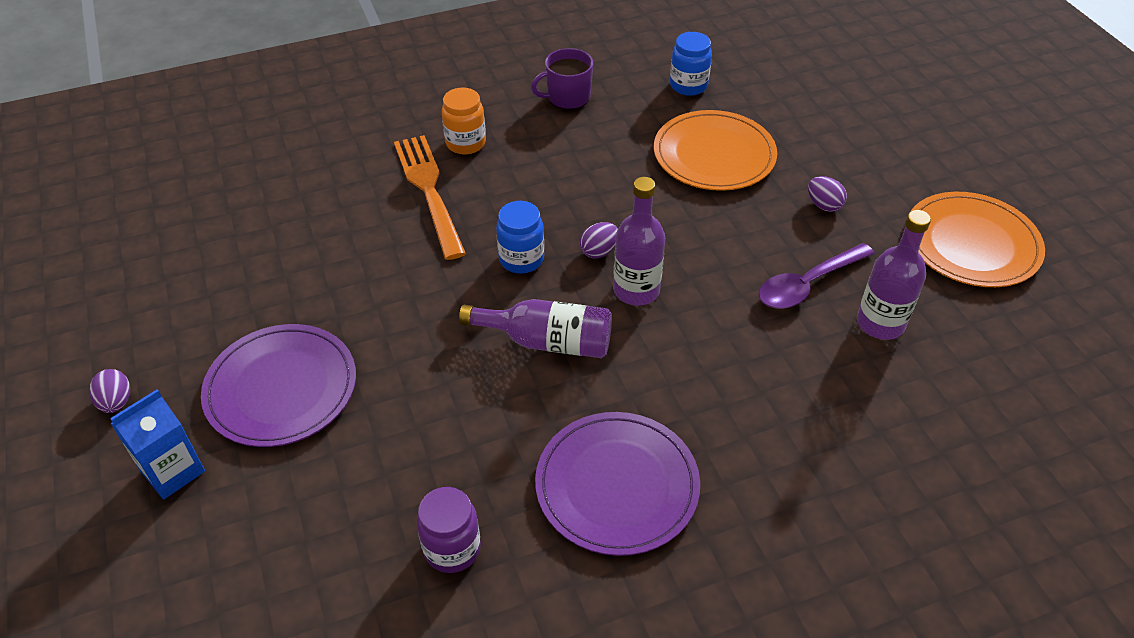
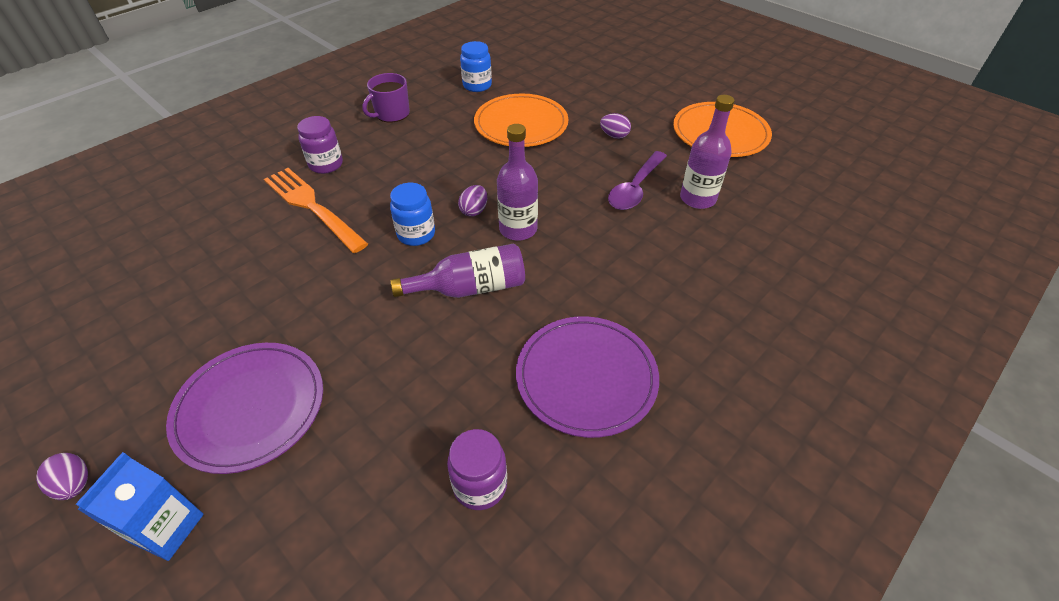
camera: 25 degrees left, 0 degrees up
(465, 143) = (326, 165): orange jar -> purple jar

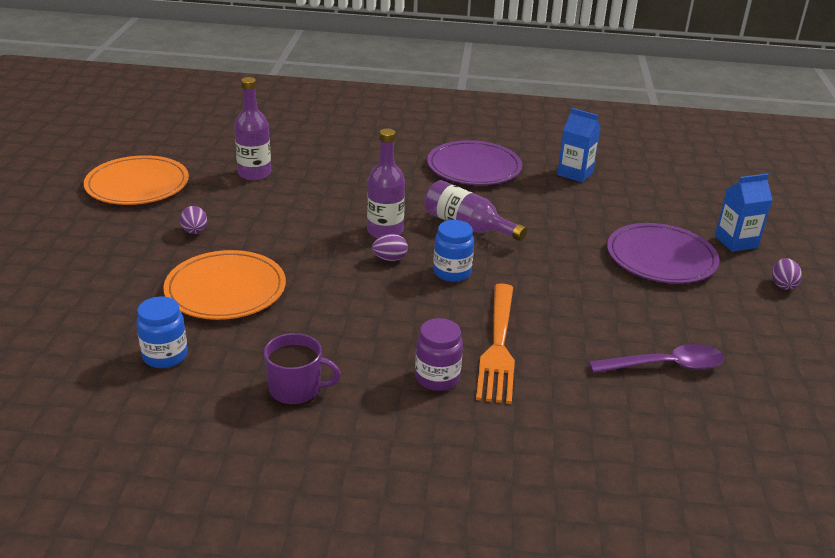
camera: 130 degrees left, 15 degrees down
(480, 485) = (575, 173): purple jar -> blue carton
(635, 188) = (270, 200): purple spoon -> purple spoon (665, 366)

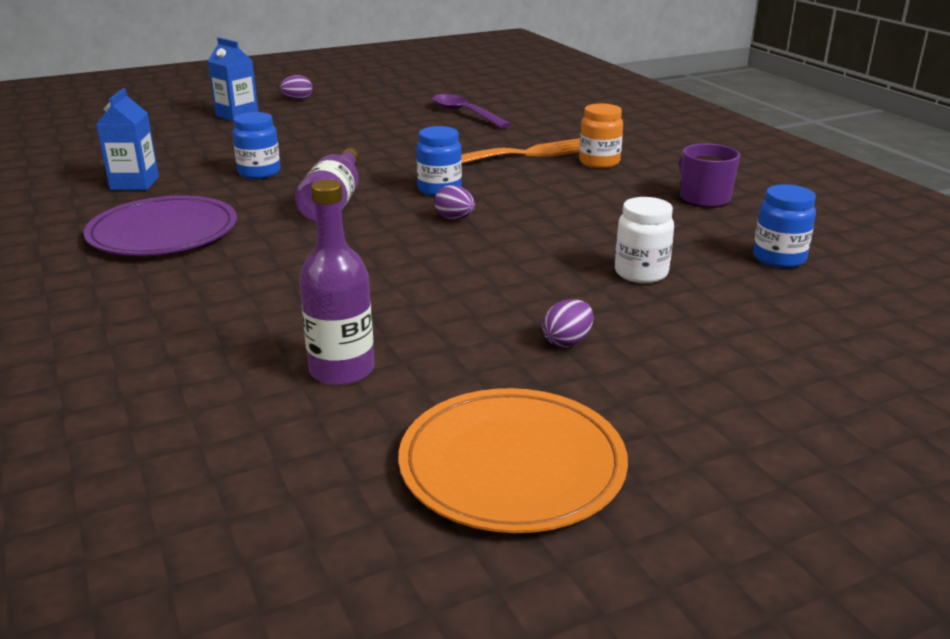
camera: 120 degrees left, 5 degrees down
(225, 289) = (641, 273): orange plate -> white jar
(385, 231) = (399, 235): purple bottle -> none
(437, 378) = (599, 162): purple jar -> orange jar
(559, 216) = (259, 173): none -> blue jar
(661, 257) = (299, 131): purple plate -> none

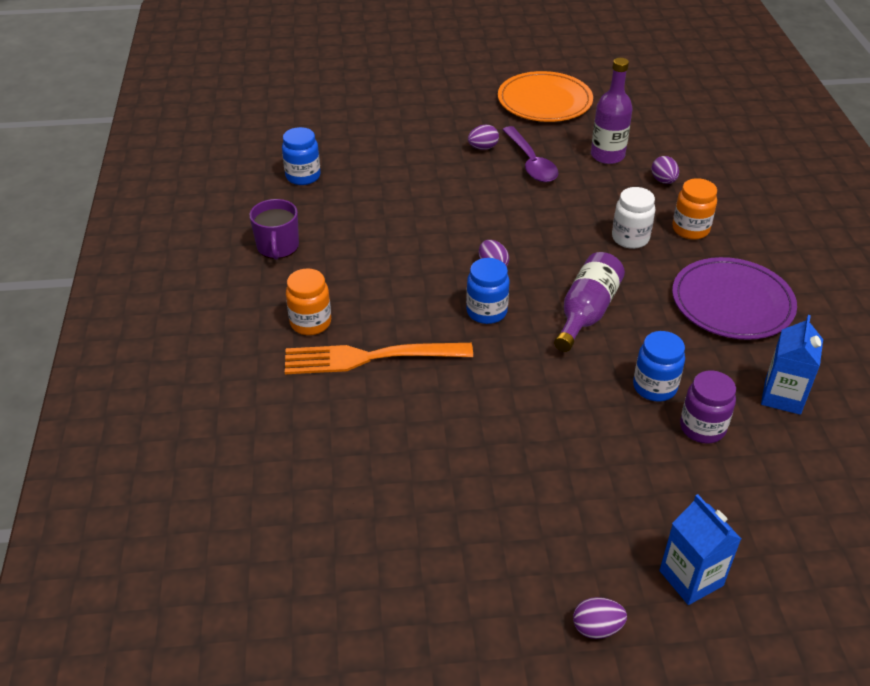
camera: 160 degrees left, 15 degrees up
(201, 290) = (690, 229): none -> orange jar
(217, 161) = (702, 428): none -> purple jar
(237, 346) = (663, 181): none -> purple egg
(465, 114) = (372, 490): purple spoon -> purple spoon (531, 162)
(641, 273) = (401, 183): white jar -> white jar (630, 238)

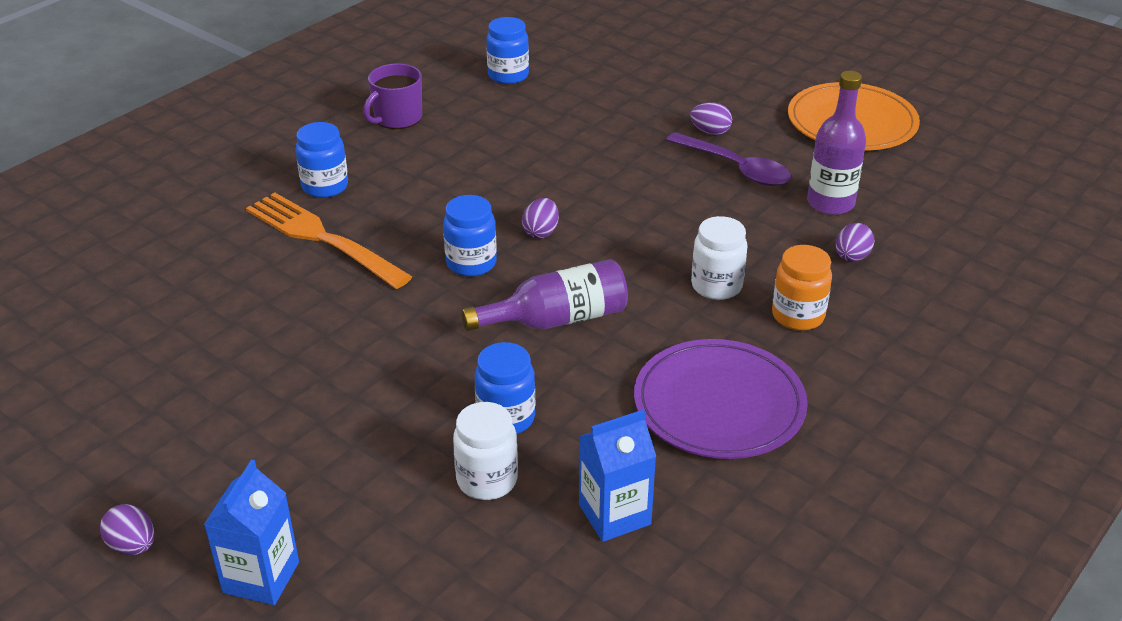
camera: 45 degrees right, 5 degrees down
(310, 323) = (325, 187): orange jar -> blue jar
(531, 162) = (735, 168): purple spoon -> purple spoon turned 75 degrees counterclockwise
(702, 428) = (487, 480): purple jar -> white jar

